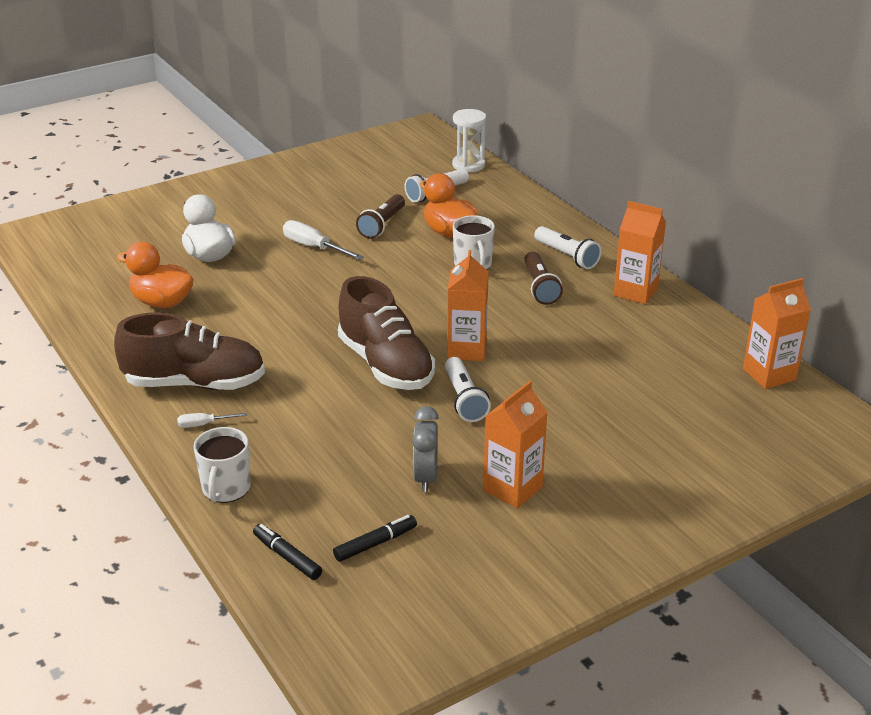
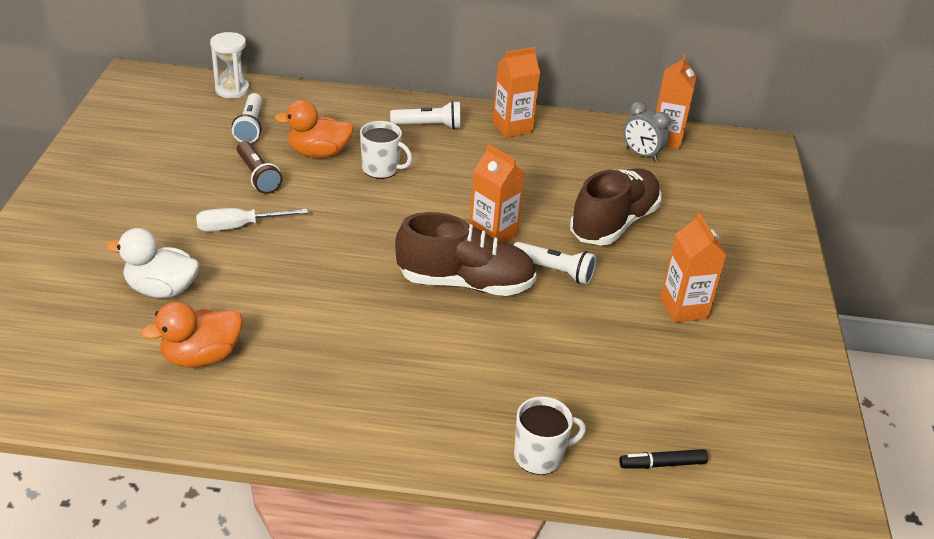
camera: 55 degrees left, 5 degrees up
(195, 383) = (364, 400): brown shoe -> brown shoe (613, 223)
(204, 424) = (434, 424): white screwdriver -> none
(226, 488) = (540, 456): white mug -> white mug turned 60 degrees counterclockwise
(375, 543) = (687, 408): black marker -> none
(425, 477) = (631, 341): grey clock -> grey clock (641, 154)
(540, 287) = (453, 159): brown flashlight -> none

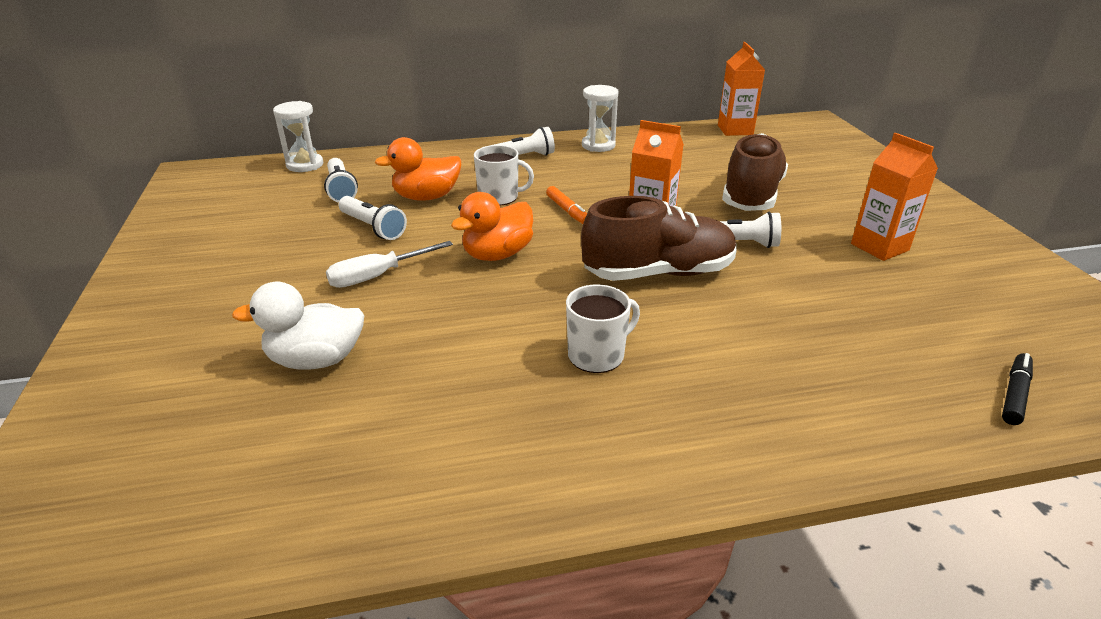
camera: 15 degrees left, 5 degrees down
(201, 356) = (408, 424): orange duck -> orange duck (497, 254)
(258, 176) = (373, 227): brown flashlight -> white flashlight
(432, 198) = (567, 210): none -> orange marker
(512, 127) = (598, 145): orange carton -> white hourglass
(540, 456) = (887, 424): white mug -> white mug (597, 355)
(641, 154) = (726, 144): grey clock -> none
(662, 464) = (1014, 394): black marker -> black marker turned 150 degrees clockwise

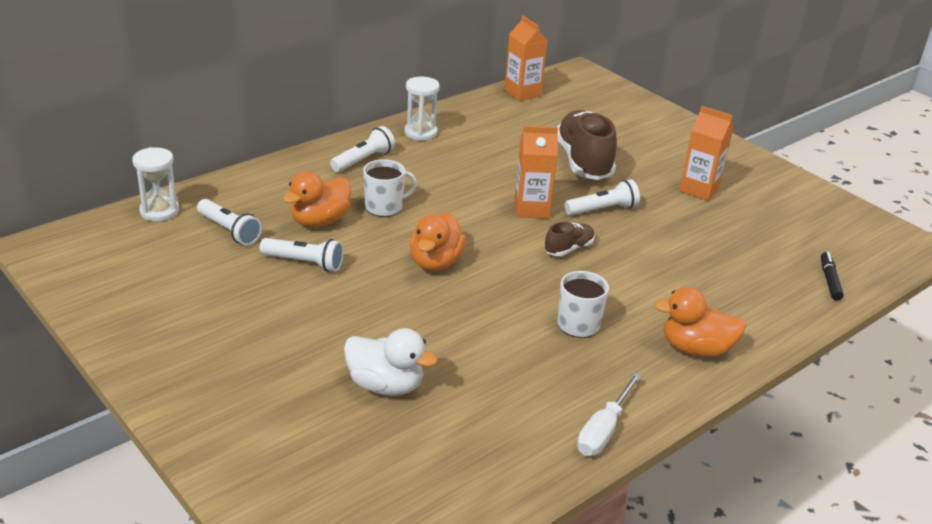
camera: 30 degrees left, 0 degrees up
(316, 360) = (386, 385): white duck -> white duck turned 120 degrees counterclockwise
(378, 276) = (358, 306): white screwdriver -> white screwdriver (603, 430)
(567, 210) = (454, 208): orange marker -> none
(658, 273) = (568, 249): brown shoe -> brown shoe, size x0.49
(731, 429) = (695, 349): none -> orange duck

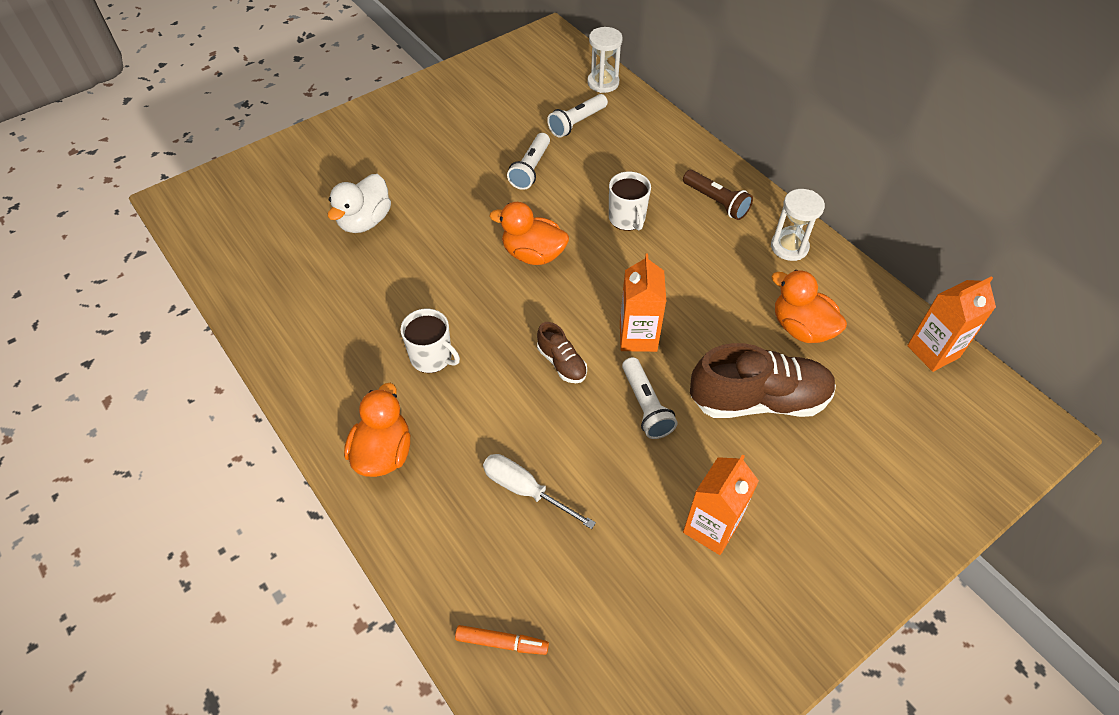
camera: 95 degrees right, 20 degrees up
(320, 221) = (597, 175): orange duck -> orange duck (801, 328)
(363, 160) = (716, 202): white flashlight -> brown flashlight
(603, 430) = (285, 358): white screwdriver -> white screwdriver (525, 490)
(829, 280) = (501, 642): black marker -> orange marker

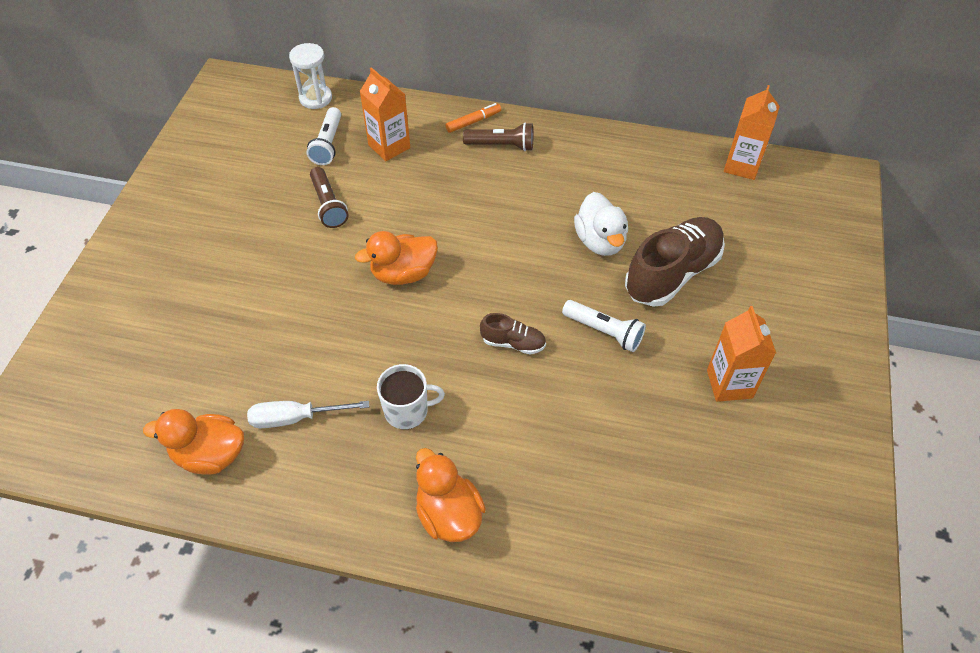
camera: 40 degrees left, 0 degrees up
(365, 221) = (224, 339): white duck -> white duck (600, 241)
(501, 642) = (680, 576): orange marker -> orange marker (473, 122)
(525, 490) = (584, 456): white screwdriver -> white screwdriver (295, 418)
(530, 169) = (328, 205): white flashlight -> brown flashlight
(627, 218) = (448, 199): white mug -> none
(638, 337) = (548, 284): orange carton -> orange carton (389, 146)
(789, 247) = (585, 149): white hourglass -> none
(801, 328) = (649, 203): orange duck -> orange duck (210, 455)

